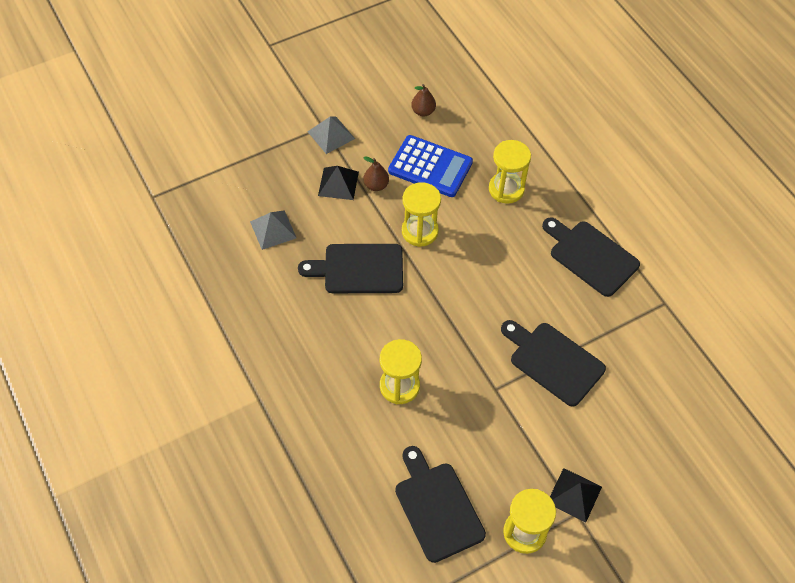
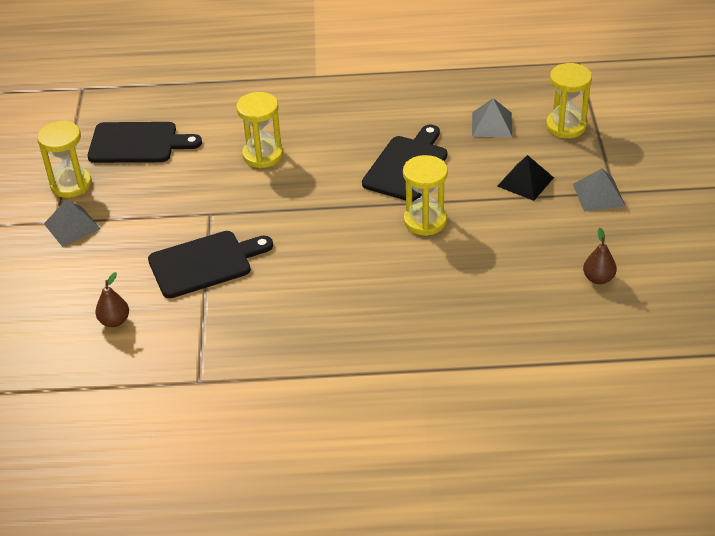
camera: 120 degrees right, 15 degrees down
(376, 185) = (506, 208): brown pear -> brown pear (114, 321)
(430, 167) = (508, 257): blue calculator -> none
(506, 189) = (439, 308): yellow hourglass -> yellow hourglass (566, 126)
(574, 495) = (72, 226): black pyramid -> grey pyramid
(590, 256) = (302, 344): black cutting board -> none

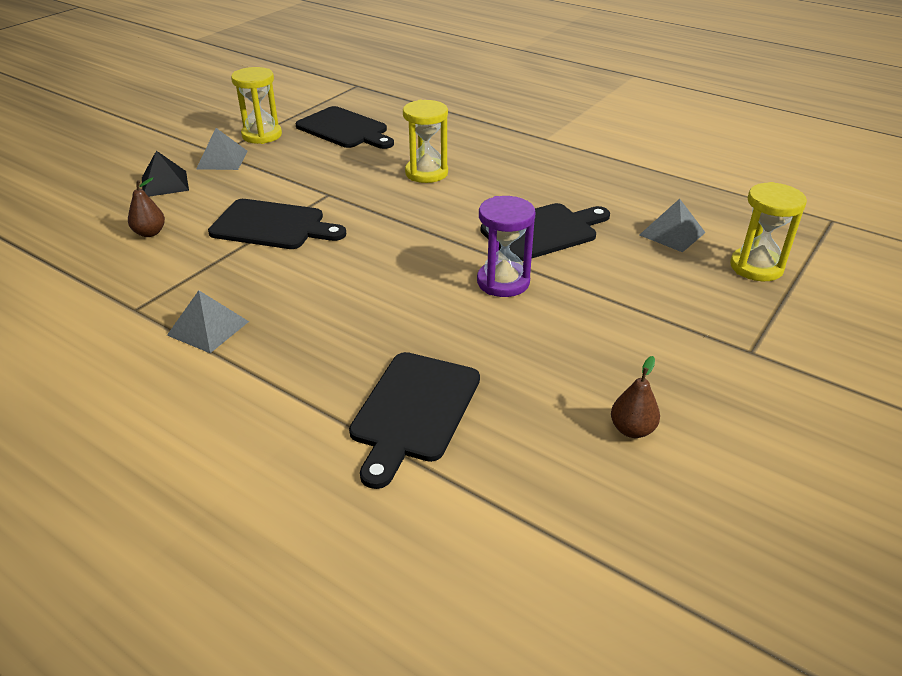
camera: 35 degrees right, 5 degrees down
(425, 221) = (503, 282): yellow hourglass -> purple hourglass
(472, 338) = (414, 411): none -> black cutting board
(525, 182) = (652, 295): black pyramid -> black pyramid (165, 184)
(598, 194) = (727, 345): grey pyramid -> grey pyramid (208, 328)

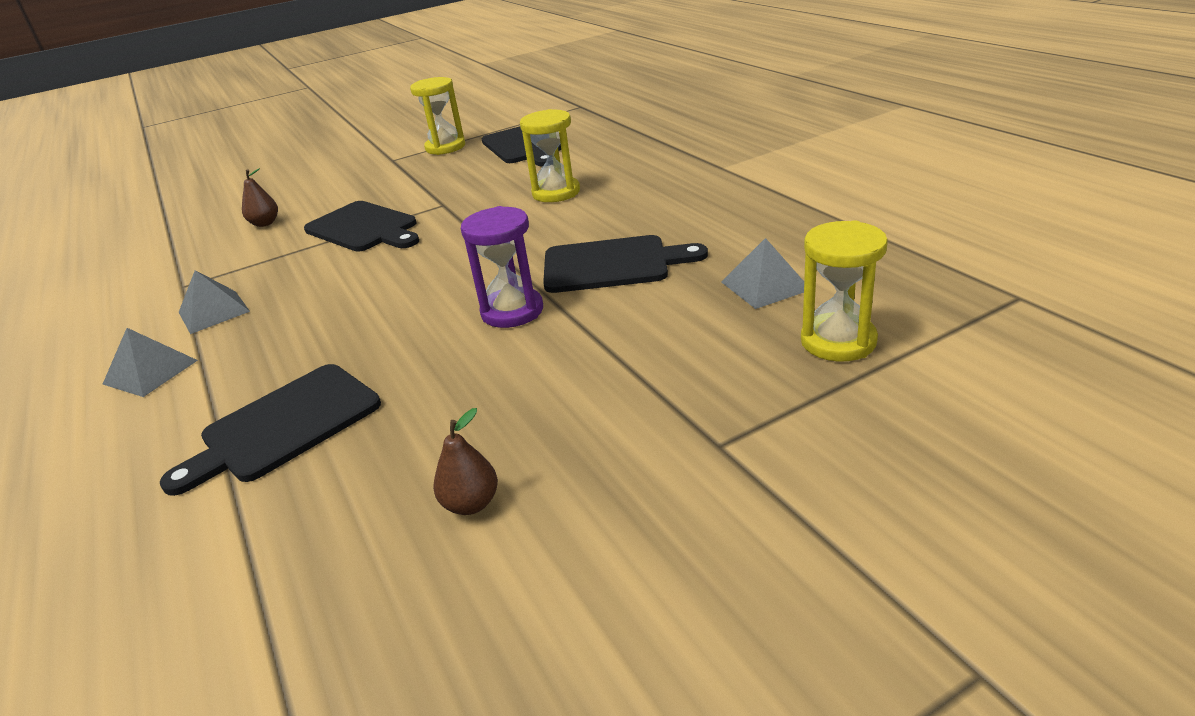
camera: 30 degrees right, 5 degrees down
(165, 184) = (322, 183): black pyramid -> none
(222, 159) = (389, 166): grey pyramid -> grey pyramid (150, 372)

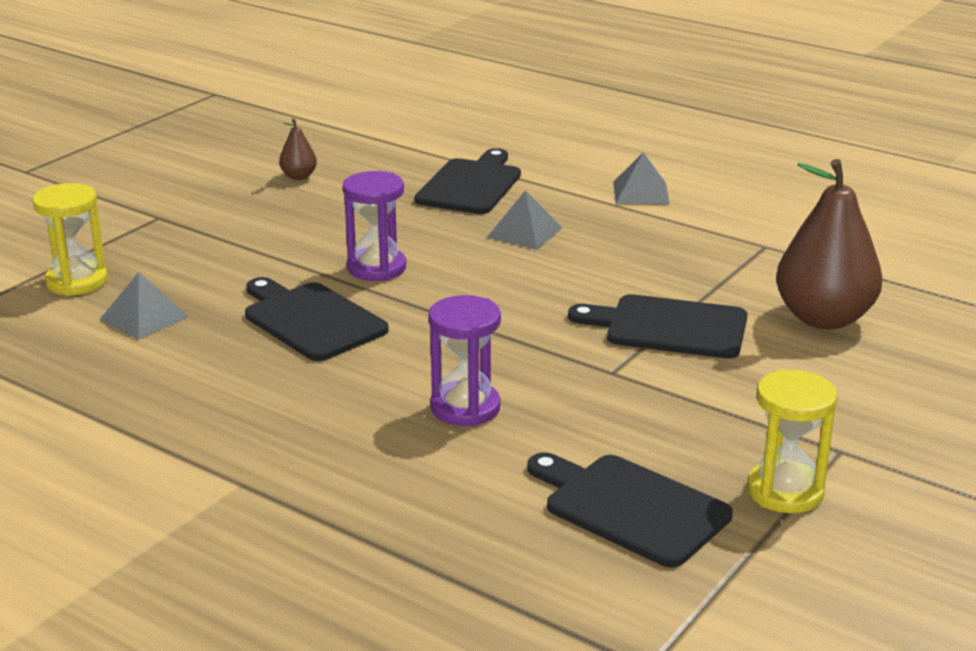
camera: 150 degrees right, 5 degrees down
(214, 311) = (677, 232): grey pyramid -> grey pyramid (524, 232)
(265, 223) = (823, 318): brown pear -> brown pear, size x2.27
(556, 193) = (465, 408): yellow hourglass -> purple hourglass
(612, 264) = (311, 320): black cutting board -> black cutting board turned 75 degrees clockwise

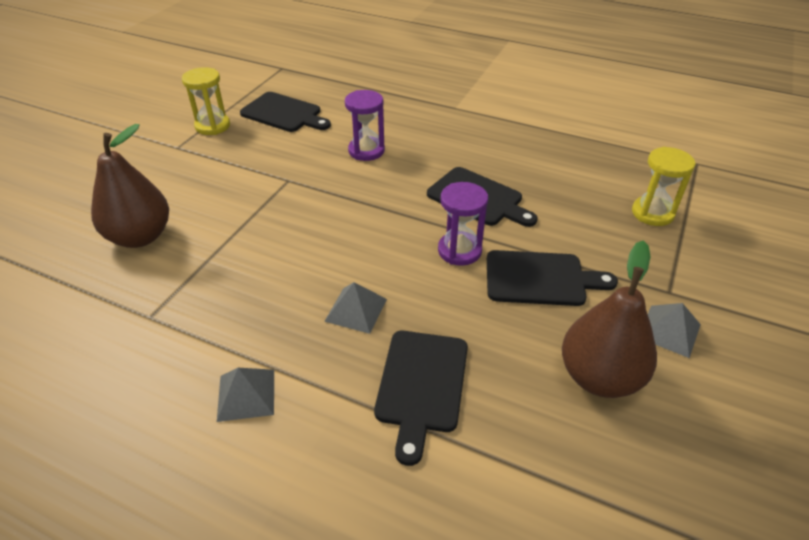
camera: 170 degrees right, 15 degrees up
(144, 317) = (580, 189): grey pyramid -> grey pyramid (669, 331)
(298, 176) = (599, 377): brown pear -> brown pear, size x2.27
(669, 327) = (249, 217): black cutting board -> black cutting board (540, 278)

